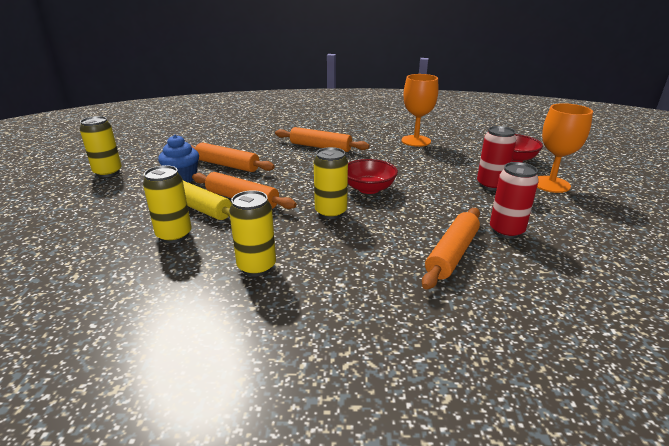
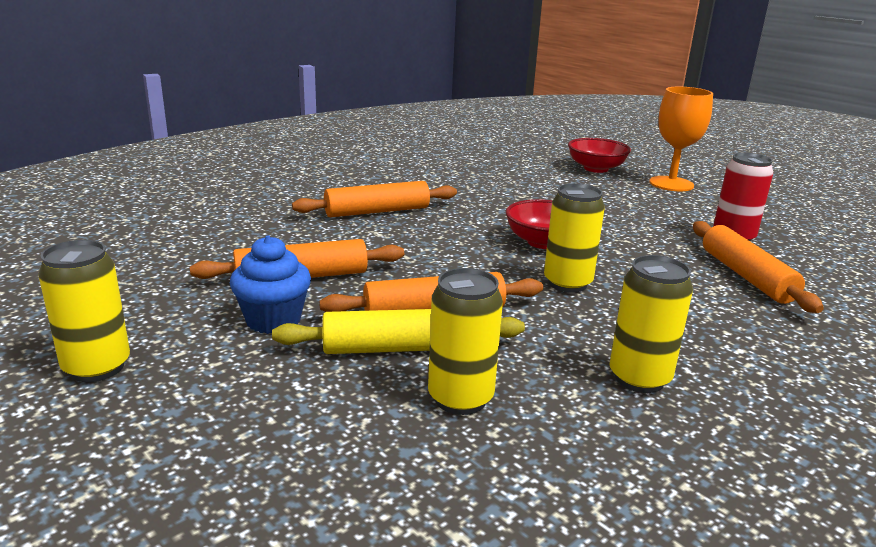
camera: 45 degrees left, 5 degrees down
(416, 141) = (470, 174): orange goblet -> none
(491, 185) = (633, 200): red can -> none

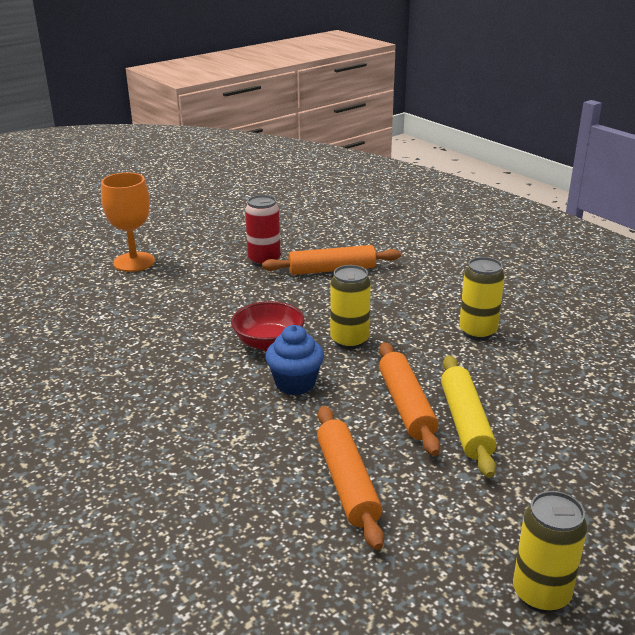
camera: 85 degrees left, 5 degrees up
(273, 320) = (436, 493): blue cupcake -> blue cupcake (295, 383)
(377, 211) = (176, 438): orange rolling pin -> none
(460, 398) = (521, 399): yellow can -> none
(596, 168) = (75, 292): red bowl -> none

